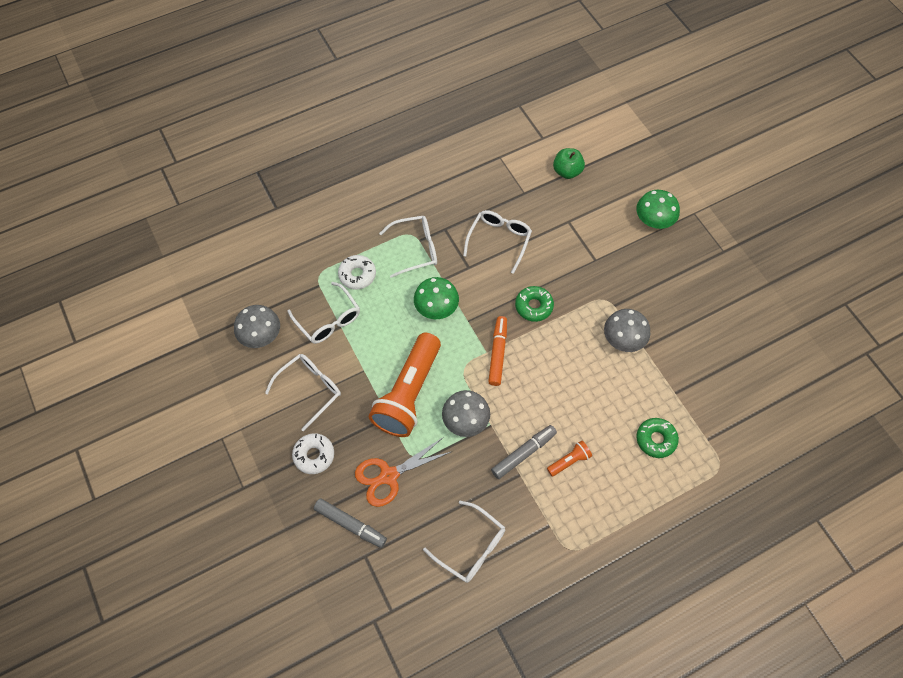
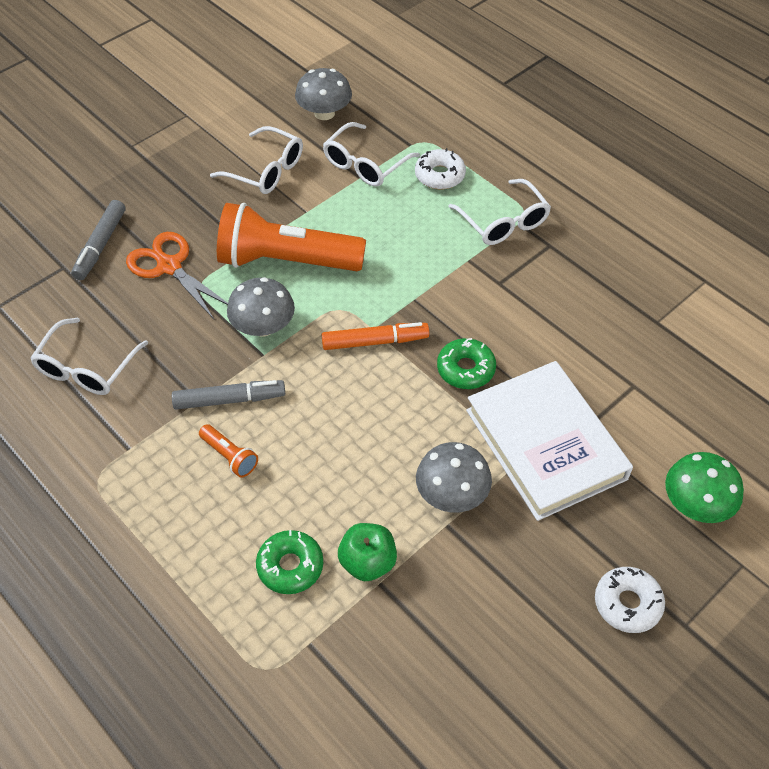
camera: 75 degrees right, 10 degrees down
(314, 455) = (182, 194): white donut -> white donut (627, 603)
(436, 307) = (422, 262): green mushroom -> none
(499, 240) = (559, 308): white glasses -> none
(523, 453) = (229, 400): grey marker -> grey marker turned 45 degrees counterclockwise
(567, 171) = (726, 368): green apple -> green apple (368, 562)
(599, 280) = (545, 444): none -> white book

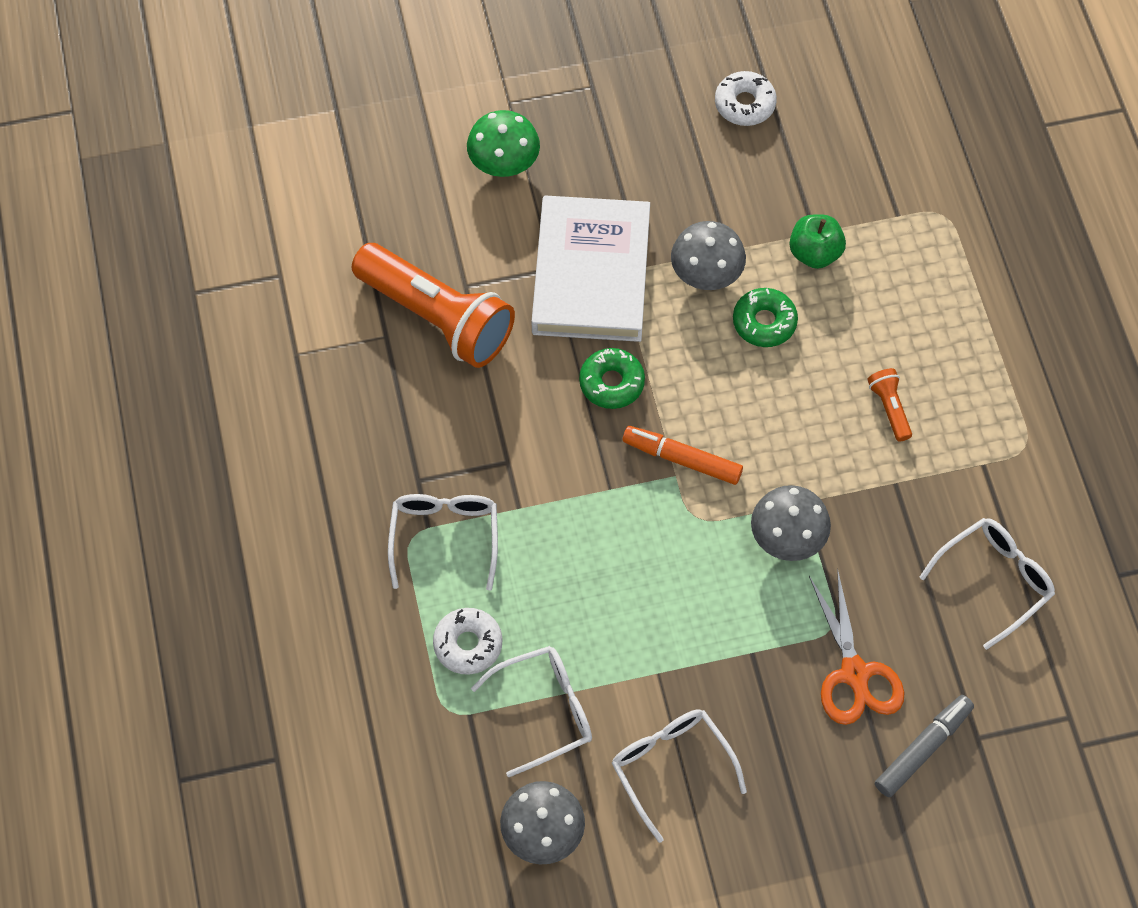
camera: 150 degrees left, 10 degrees up
(229, 400) = (862, 468): grey marker -> none
(286, 261) = (719, 612): orange flashlight -> orange flashlight (437, 317)
(290, 566) = (882, 282): green donut -> green donut (764, 322)
(627, 603) = (624, 121): white donut -> white donut (744, 104)

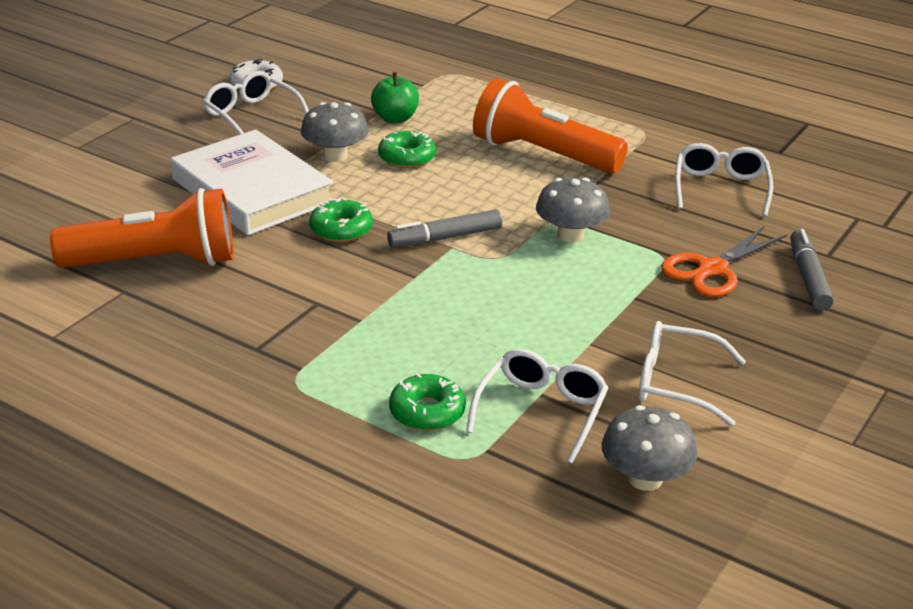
camera: 45 degrees left, 30 degrees down
(444, 536) = (322, 366): white glasses -> white glasses (251, 115)
(468, 644) = (427, 412): white donut -> green donut
(504, 162) = (110, 172): green mushroom -> none
(682, 459) = (445, 238): orange marker -> grey marker
(854, 673) = (712, 269): orange scissors -> orange scissors turned 105 degrees clockwise
(889, 408) = (542, 154): orange flashlight -> orange flashlight, size x2.41

